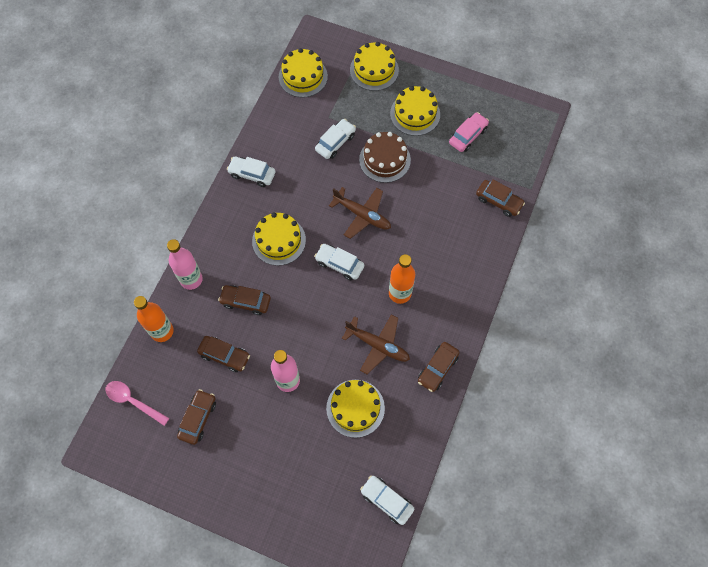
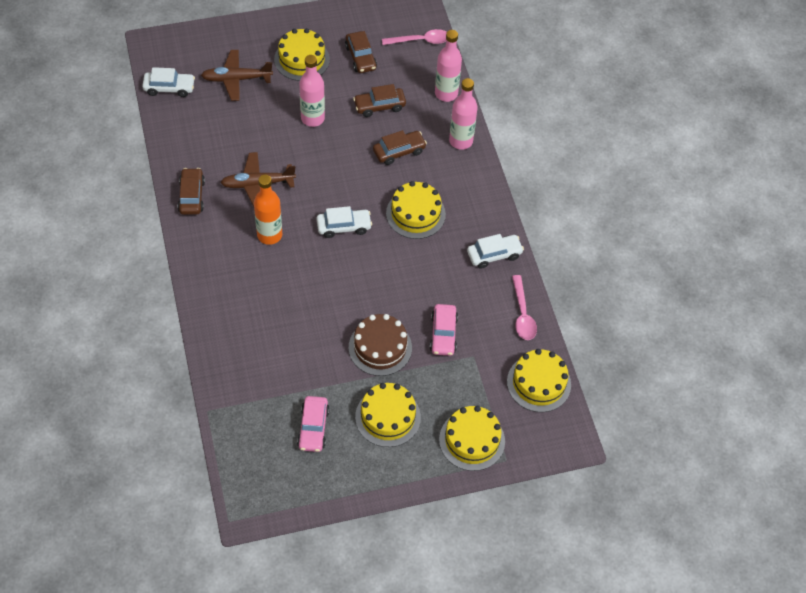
camera: 140 degrees right, 10 degrees down
(162, 331) = (446, 94): orange bottle -> pink bottle
(272, 123) = (522, 314): none -> pink spoon
(335, 142) = (443, 334): white car -> pink car
(355, 408) = (241, 131): yellow cake -> yellow cake (302, 59)
(362, 215) = (358, 281): brown plane -> brown plane (236, 79)
(498, 201) = (233, 376): brown car -> none

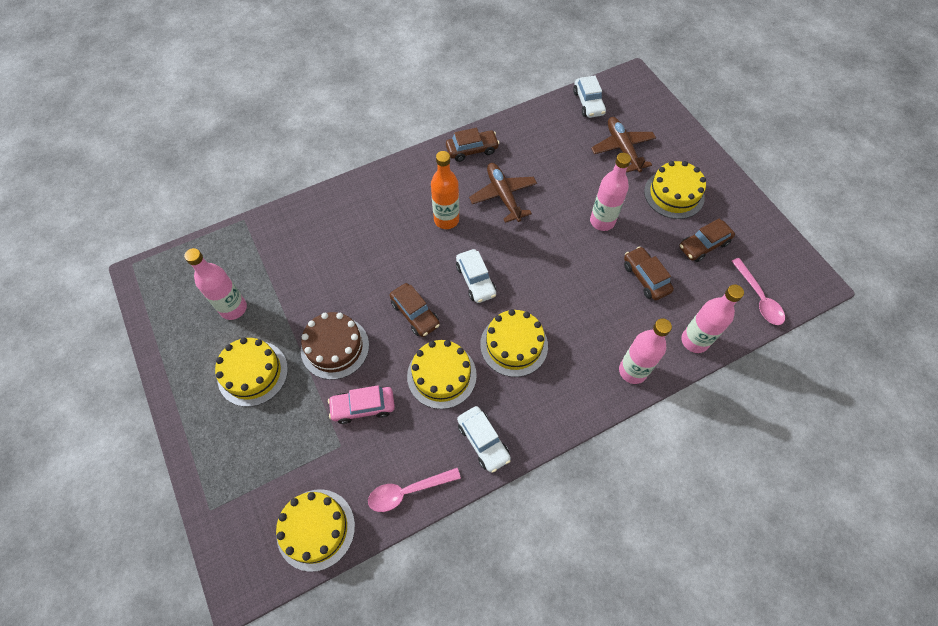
camera: 80 degrees right, 5 degrees up
(313, 428) = (233, 308): pink car -> pink bottle
(399, 151) = (592, 310): brown car -> brown car (415, 314)
(472, 440) = (232, 465): yellow cake -> yellow cake (441, 375)

